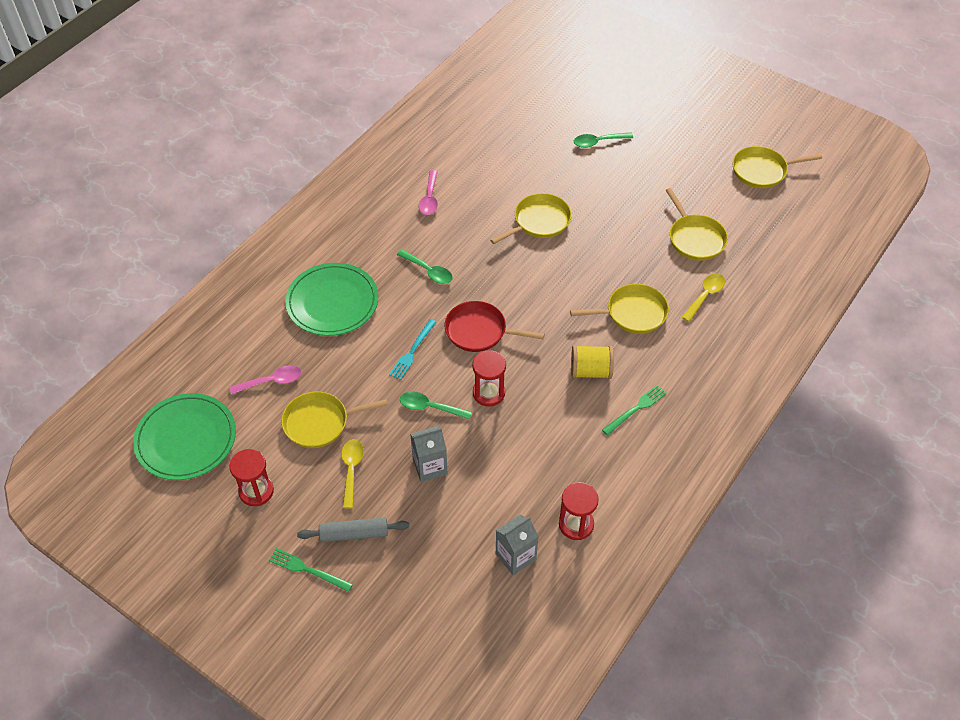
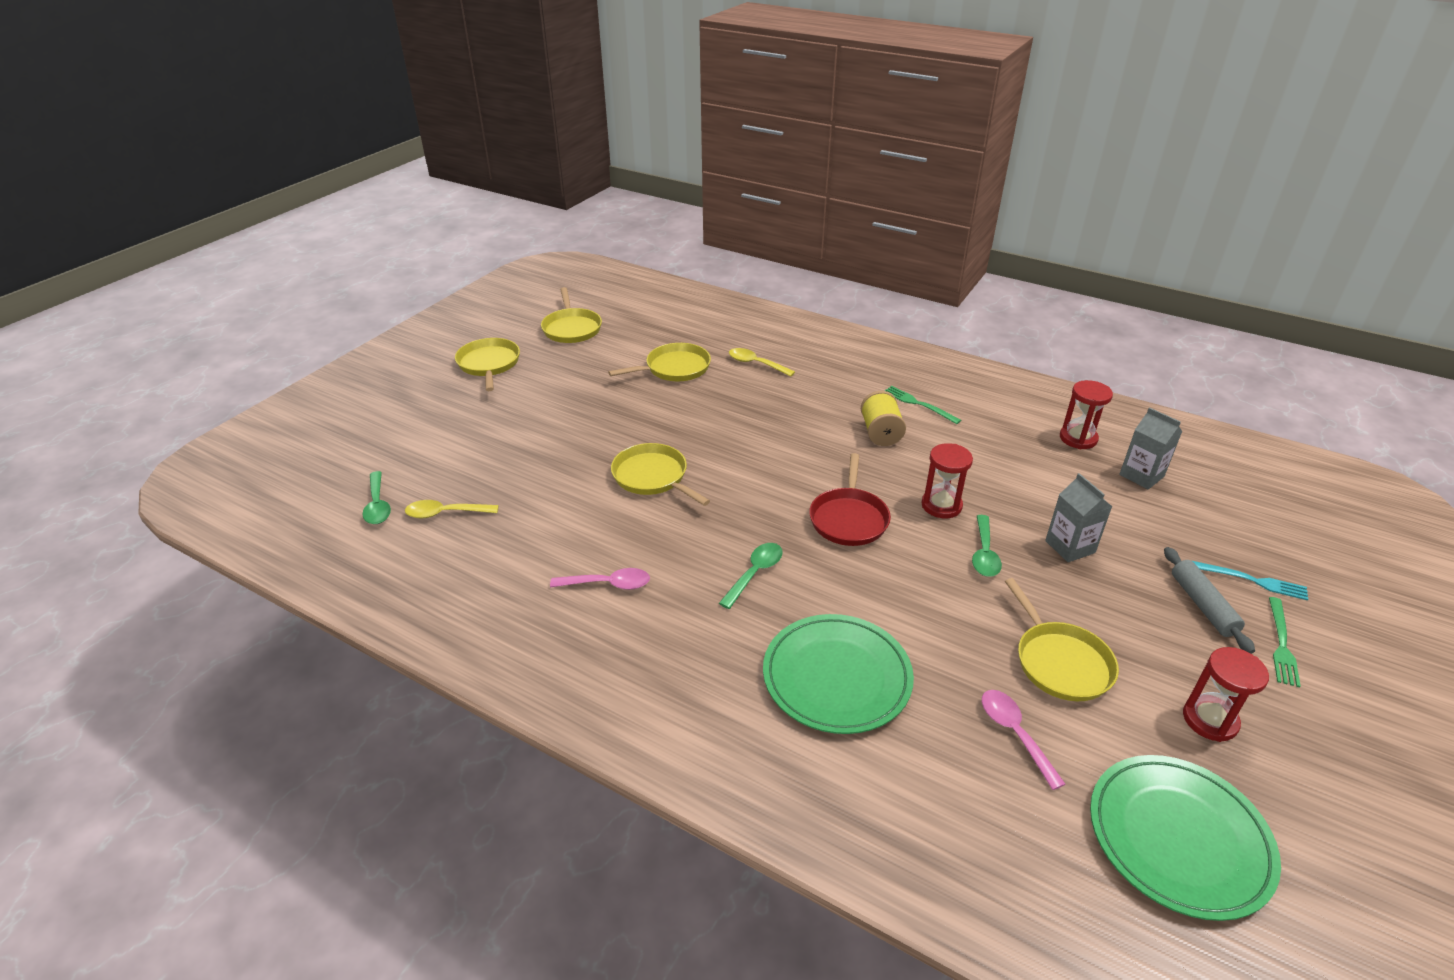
camera: 95 degrees left, 15 degrees down
(351, 470) = (1115, 618): yellow spoon -> yellow spoon (445, 513)
(412, 351) = (901, 577): turquoise fork -> turquoise fork (1250, 580)
(598, 142) = (508, 433): green spoon -> green spoon (378, 505)
(633, 313) = (790, 406): yellow pan -> yellow pan (489, 364)

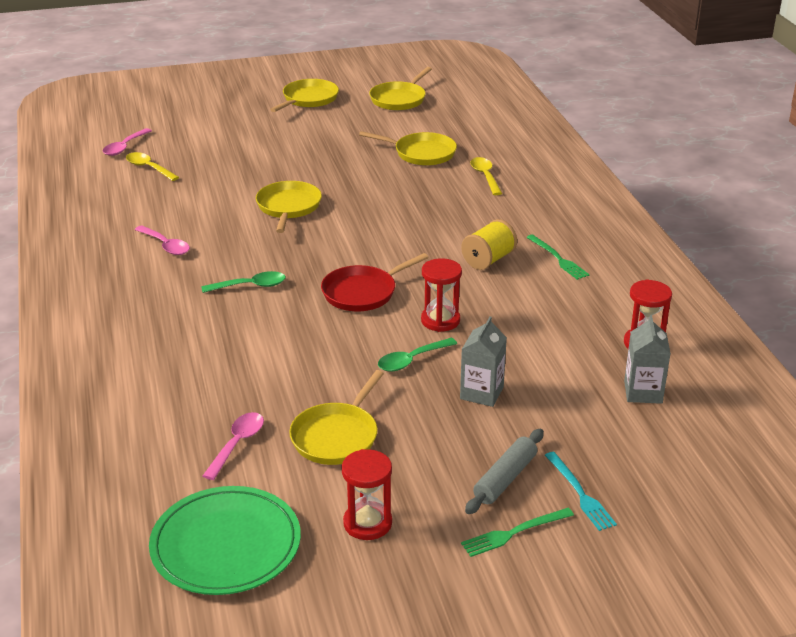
camera: 45 degrees right, 5 degrees down
(378, 505) = (124, 147): green spoon -> pink spoon
(836, 677) = (197, 357): green plate -> none
(919, 404) = (557, 258): green fork -> green fork turned 150 degrees clockwise

